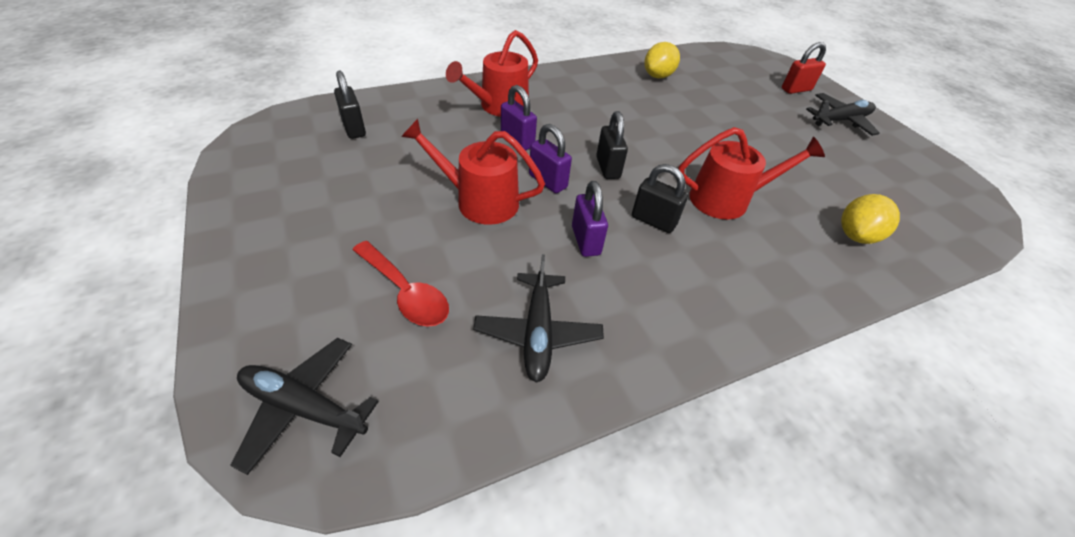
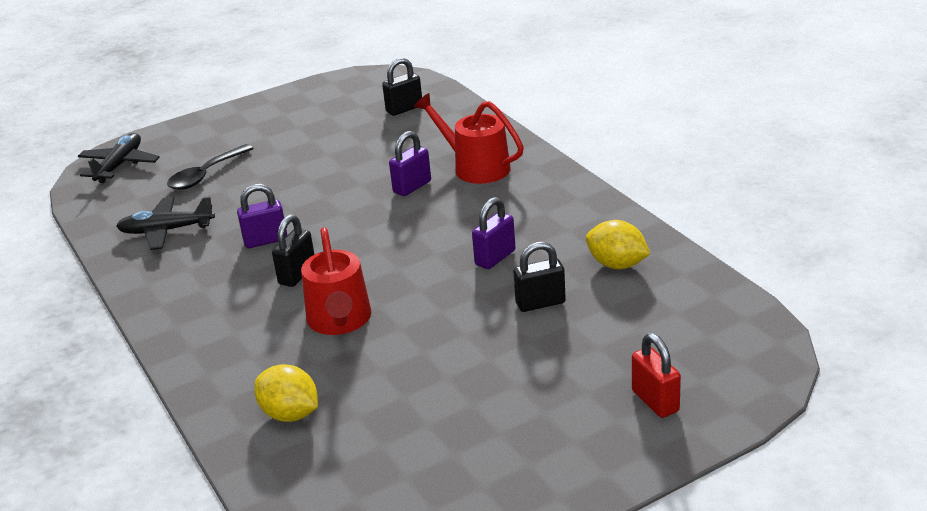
camera: 90 degrees right, 15 degrees down
(405, 292) = (206, 175): red spoon -> black spoon
(480, 201) = (312, 184): red watering can -> none
(547, 181) = (347, 212): purple padlock -> purple padlock (495, 258)
(608, 168) = (379, 242): black padlock -> black padlock (540, 303)
(840, 121) = (568, 440): black plane -> none

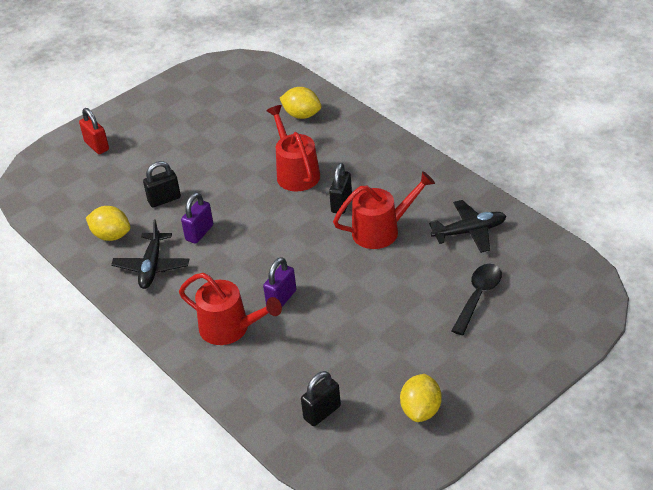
camera: 170 degrees right, 10 degrees up
(119, 165) = (573, 301): black plane -> black plane (151, 266)
(265, 240) = (381, 230): purple padlock -> red watering can
(317, 106) = (421, 410): none -> yellow lemon

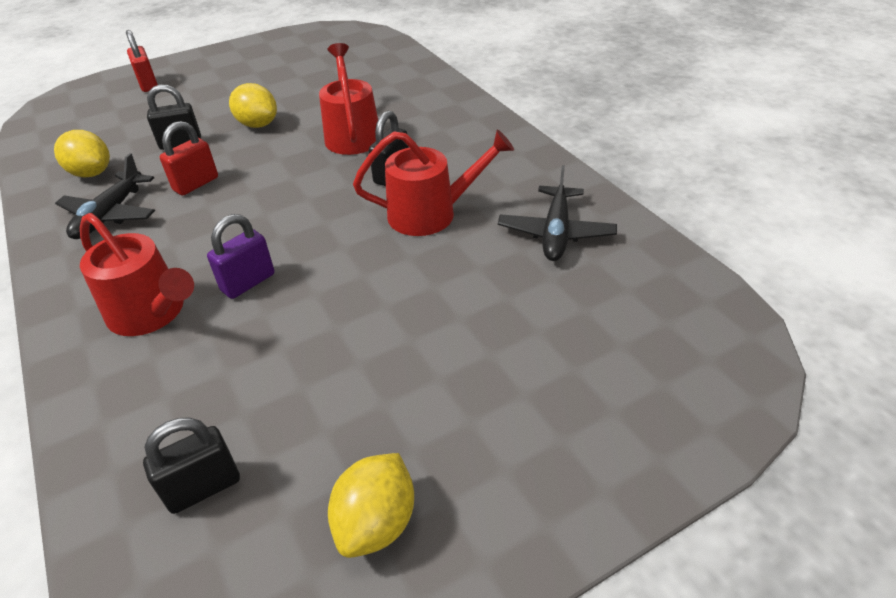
camera: 10 degrees right, 0 degrees up
(199, 233) = (196, 184): purple padlock -> red padlock
(302, 115) = (389, 80): yellow lemon -> yellow lemon (258, 124)
(469, 232) = (556, 232): black plane -> black plane turned 105 degrees clockwise
(478, 296) = (543, 328): black spoon -> none

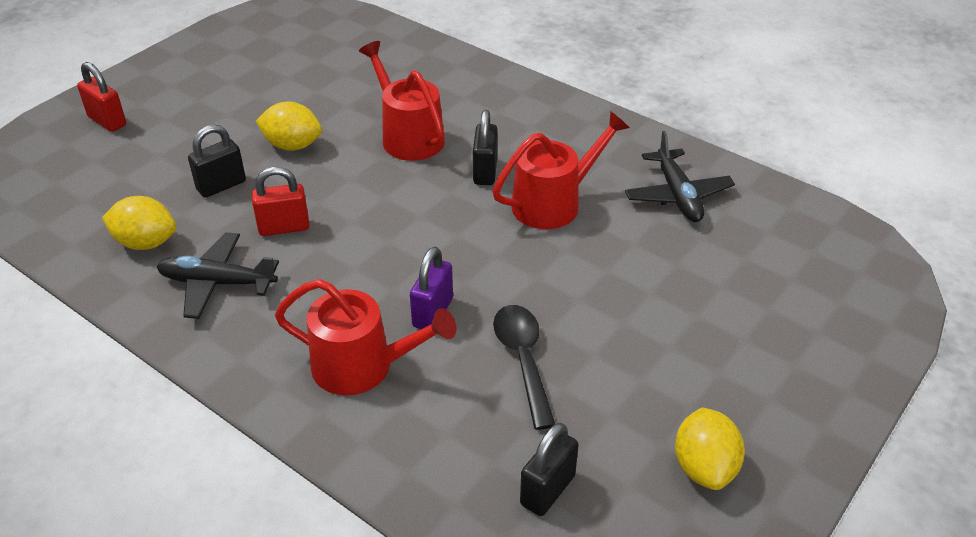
camera: 25 degrees left, 0 degrees up
(110, 215) = (217, 283): black plane -> black plane turned 105 degrees clockwise
(196, 184) = (284, 227): red padlock -> red padlock turned 60 degrees clockwise
(288, 348) = (523, 360): none -> black spoon

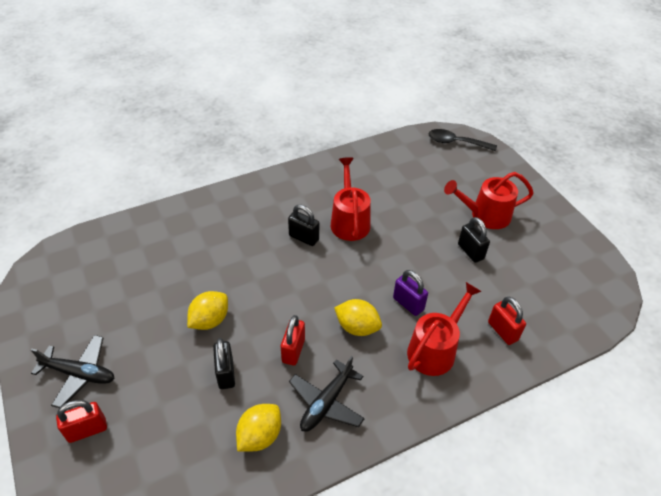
camera: 65 degrees left, 5 degrees up
(408, 136) = (245, 259): red watering can -> red watering can (485, 215)
(447, 441) = (502, 331): none -> red padlock
(523, 360) = (460, 280): black spoon -> black spoon (456, 143)
(547, 490) = (545, 304): black padlock -> black padlock (470, 251)
(677, 195) = (372, 174): black plane -> black plane (79, 374)
(704, 467) = (550, 246): yellow lemon -> yellow lemon (357, 327)

